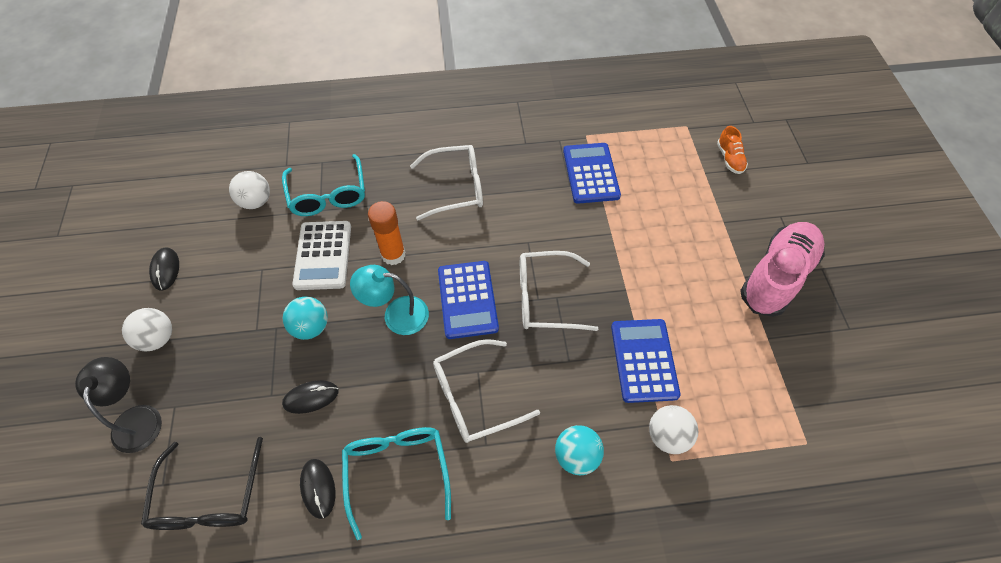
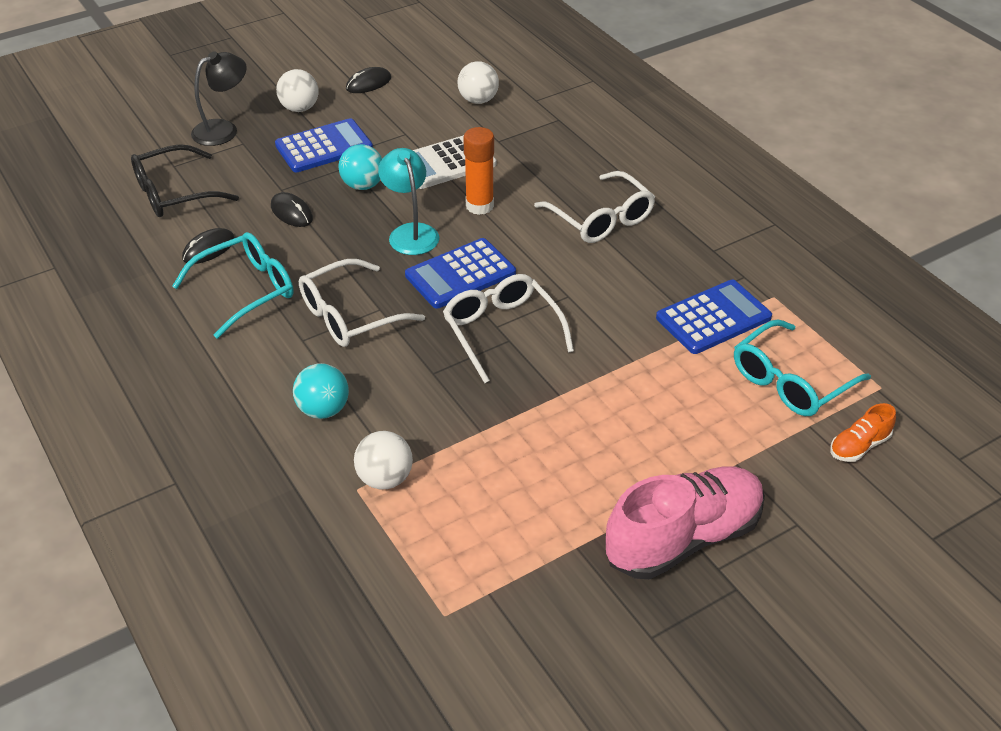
camera: 65 degrees right, 15 degrees down
(328, 195) = (521, 138): turquoise glasses -> turquoise glasses (790, 381)
(474, 397) = (350, 315): white glasses -> white glasses turned 75 degrees counterclockwise
(643, 360) = (471, 434): blue calculator -> blue calculator (324, 147)
(776, 277) = (683, 538): pink shoe -> pink shoe turned 45 degrees counterclockwise

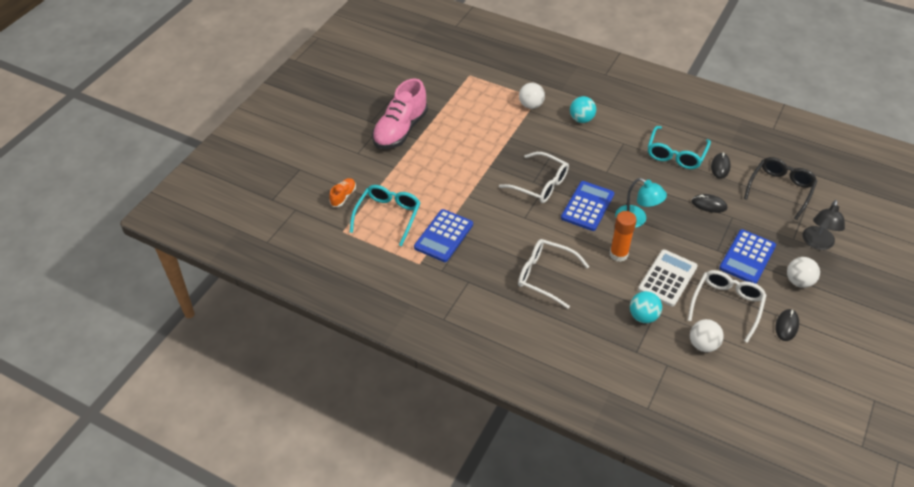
camera: 150 degrees right, 5 degrees up
(350, 315) = (616, 162): white glasses -> white glasses (726, 305)
(363, 185) = (694, 239): turquoise ball -> turquoise ball (643, 316)

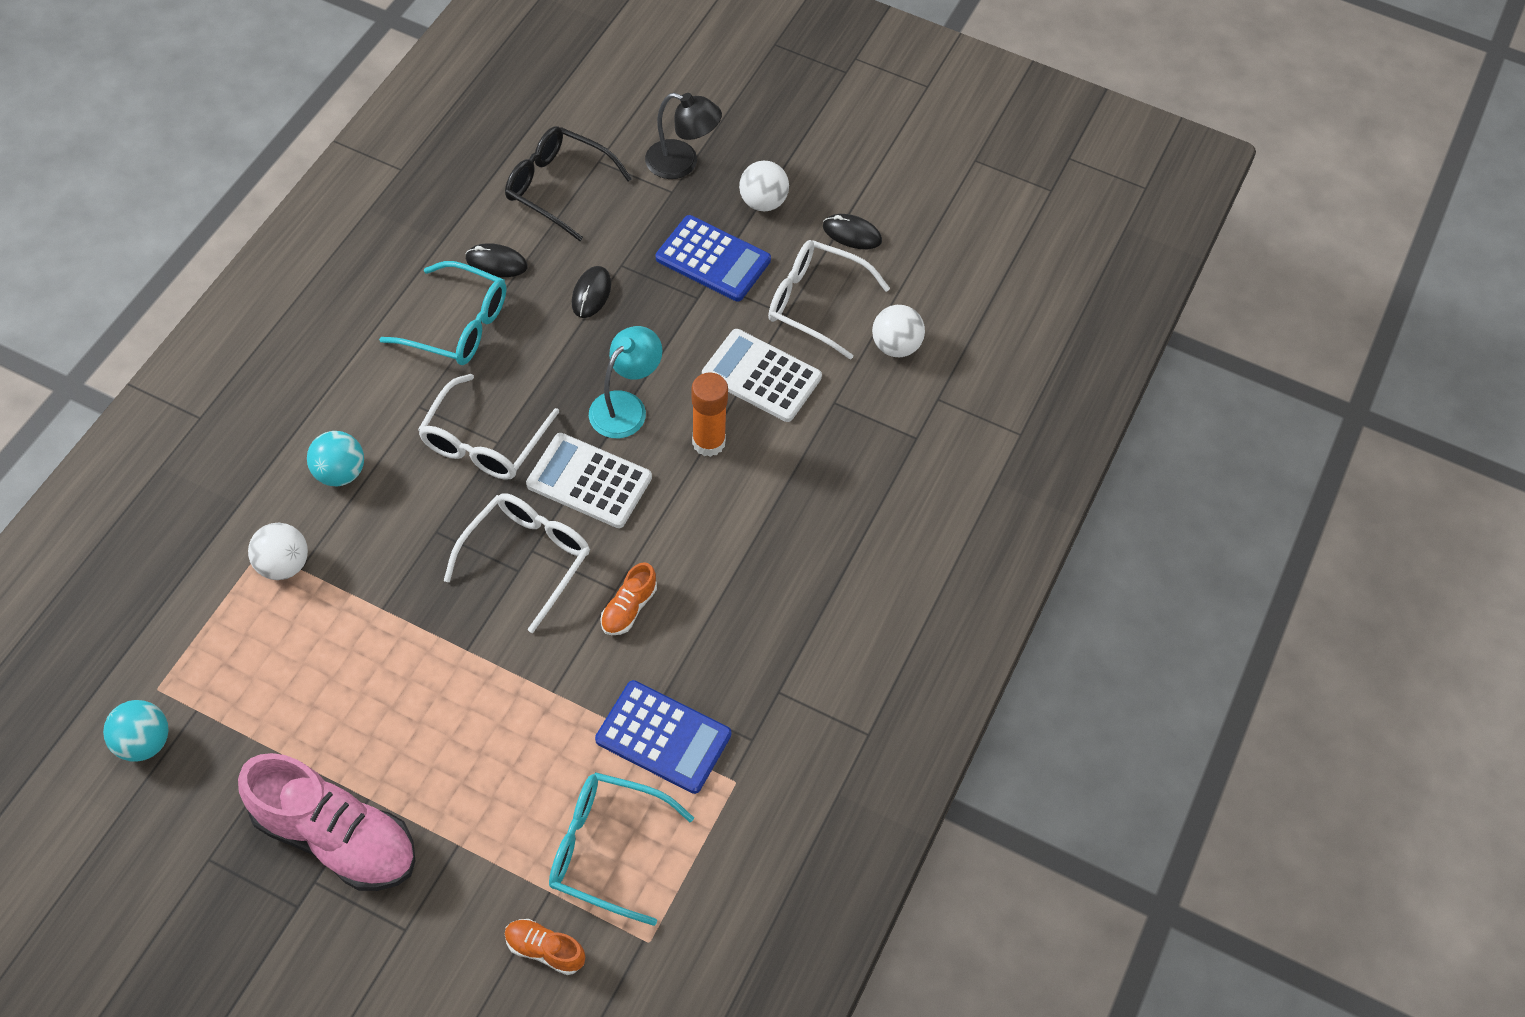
camera: 95 degrees left, 10 degrees up
(514, 222) = (629, 608): none -> orange shoe
(545, 276) = (761, 561): white glasses -> white glasses (484, 442)
(587, 206) = (589, 481): blue calculator -> white calculator
(643, 316) = (844, 420): turquoise ball -> turquoise ball (144, 742)

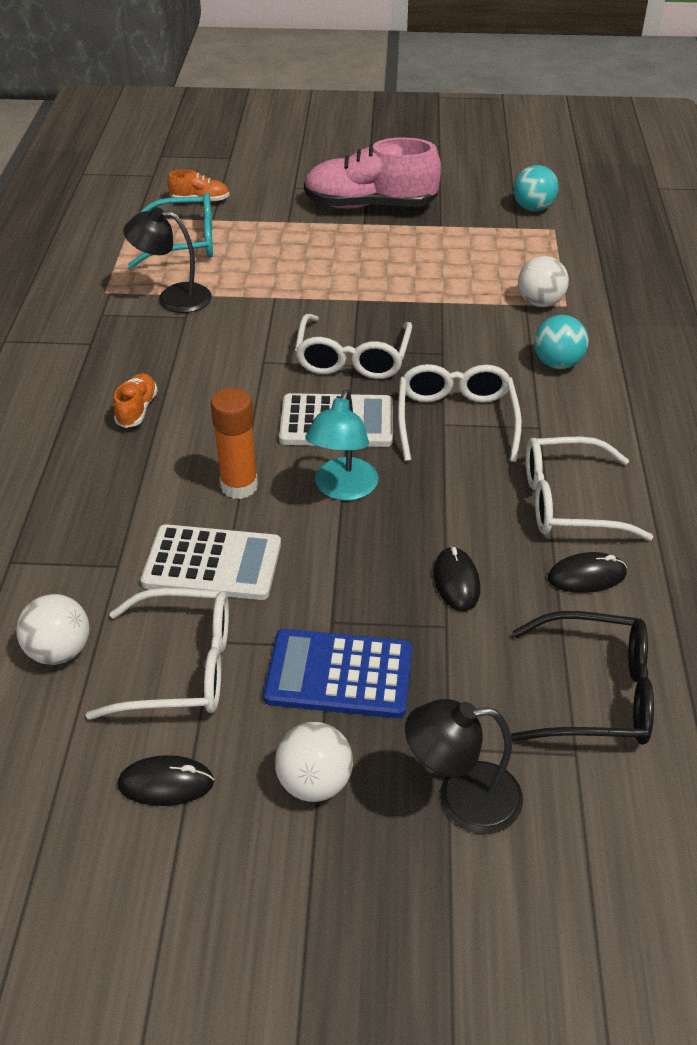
camera: 160 degrees right, 15 degrees down
(458, 325) = (568, 502): turquoise glasses -> white glasses
(629, 608) = (244, 354): orange shoe -> orange shoe (137, 410)
(663, 737) = (173, 298): blue calculator -> black lamp

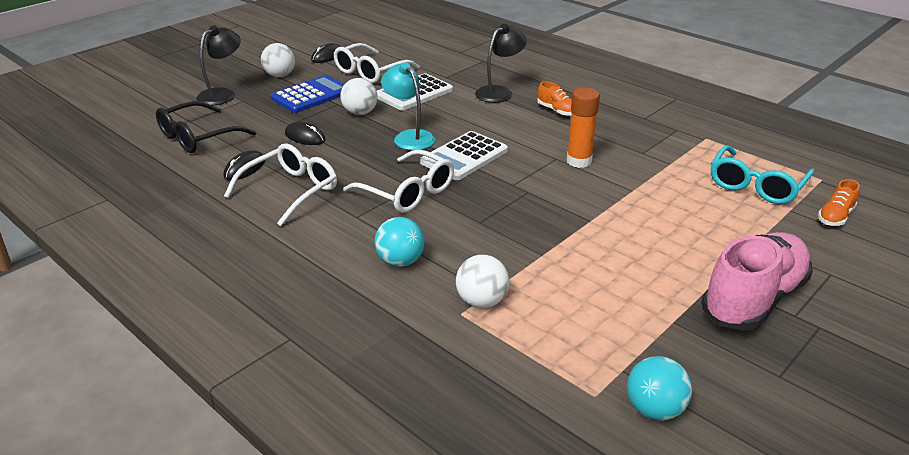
camera: 130 degrees right, 10 degrees down
(59, 651) = (417, 57): white ball -> white ball (360, 113)
(173, 298) = (672, 156): black lamp -> black lamp (499, 92)
(239, 486) = (454, 114): orange glue stick -> orange glue stick (579, 161)
(352, 358) = (519, 187): white glasses -> none

